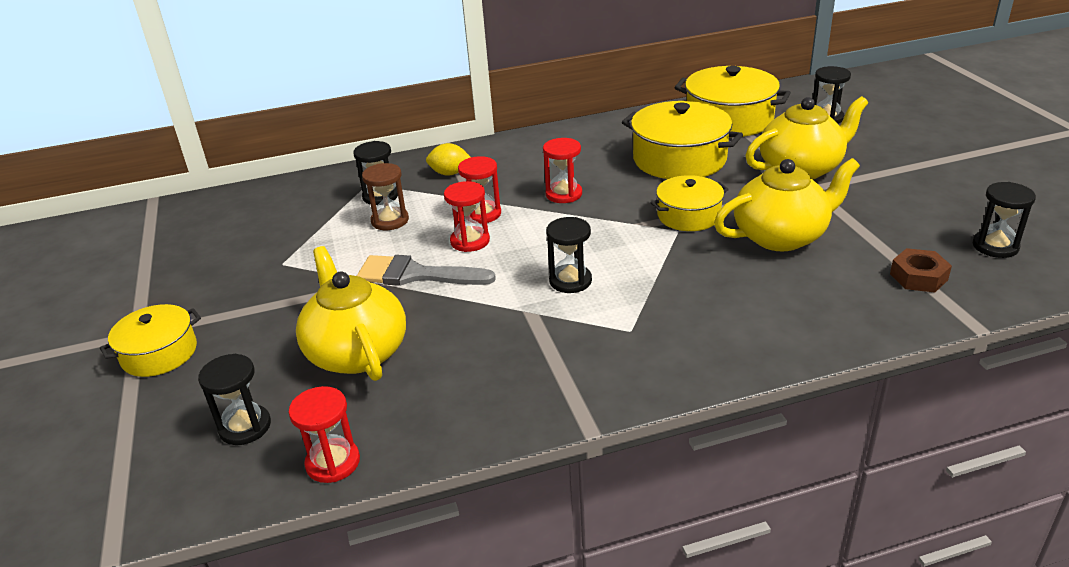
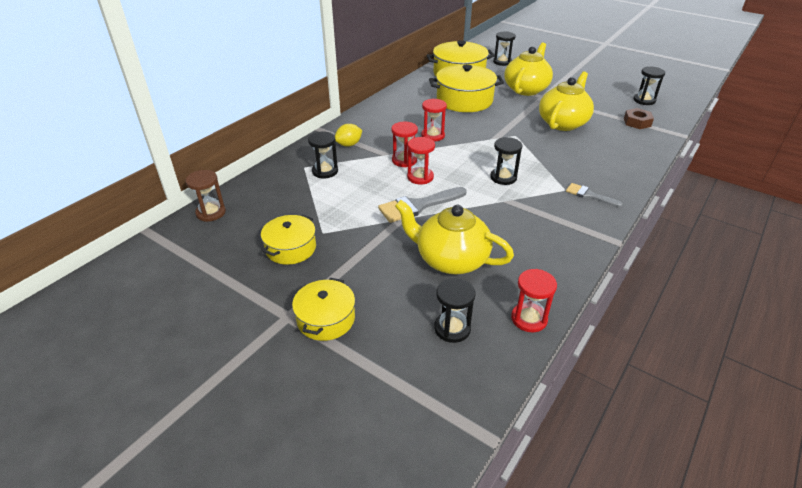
camera: 40 degrees left, 5 degrees up
(390, 220) = (354, 183): brown hourglass -> brown hourglass (211, 213)
(653, 352) = (589, 195): none -> grey brush
(688, 215) = (510, 126): yellow pot -> yellow pot (291, 248)

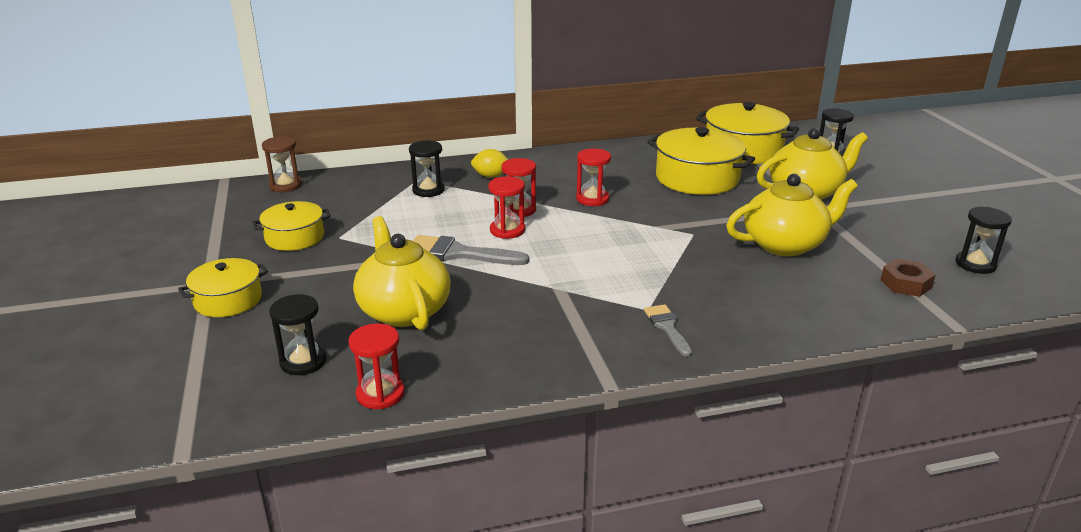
camera: 40 degrees right, 10 degrees down
(503, 177) = (596, 267): black hourglass -> none

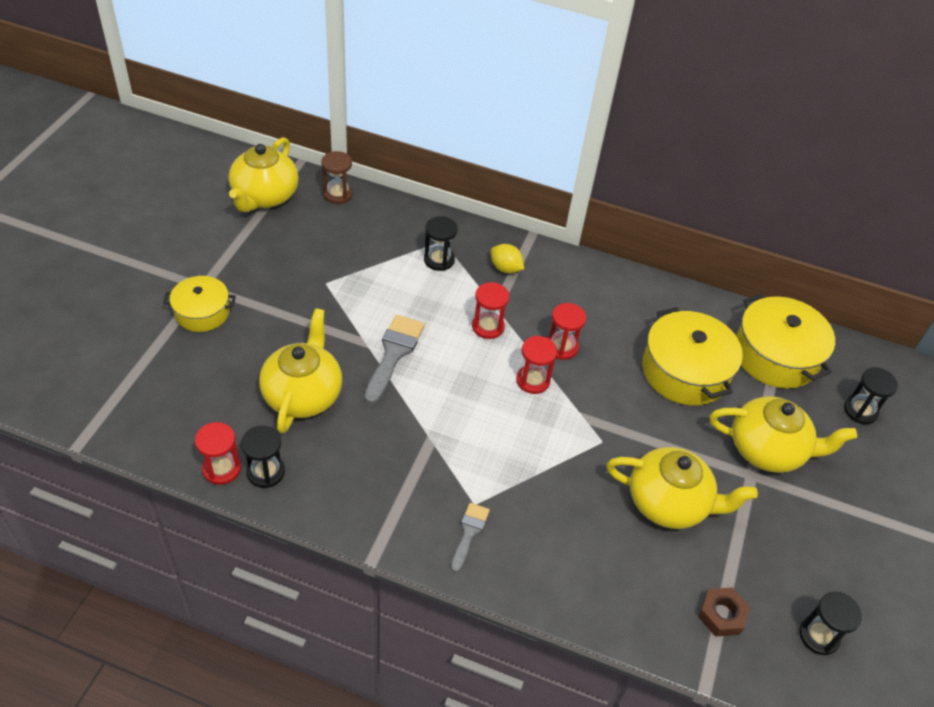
camera: 30 degrees right, 20 degrees up
(211, 209) = (264, 196): none -> yellow teapot
(295, 237) = (295, 265): yellow pot -> none
(303, 362) = (200, 406): black hourglass -> black hourglass (266, 472)
(458, 253) = (393, 353): grey brush -> grey brush turned 60 degrees clockwise
(507, 230) = (455, 347): red hourglass -> red hourglass (533, 380)

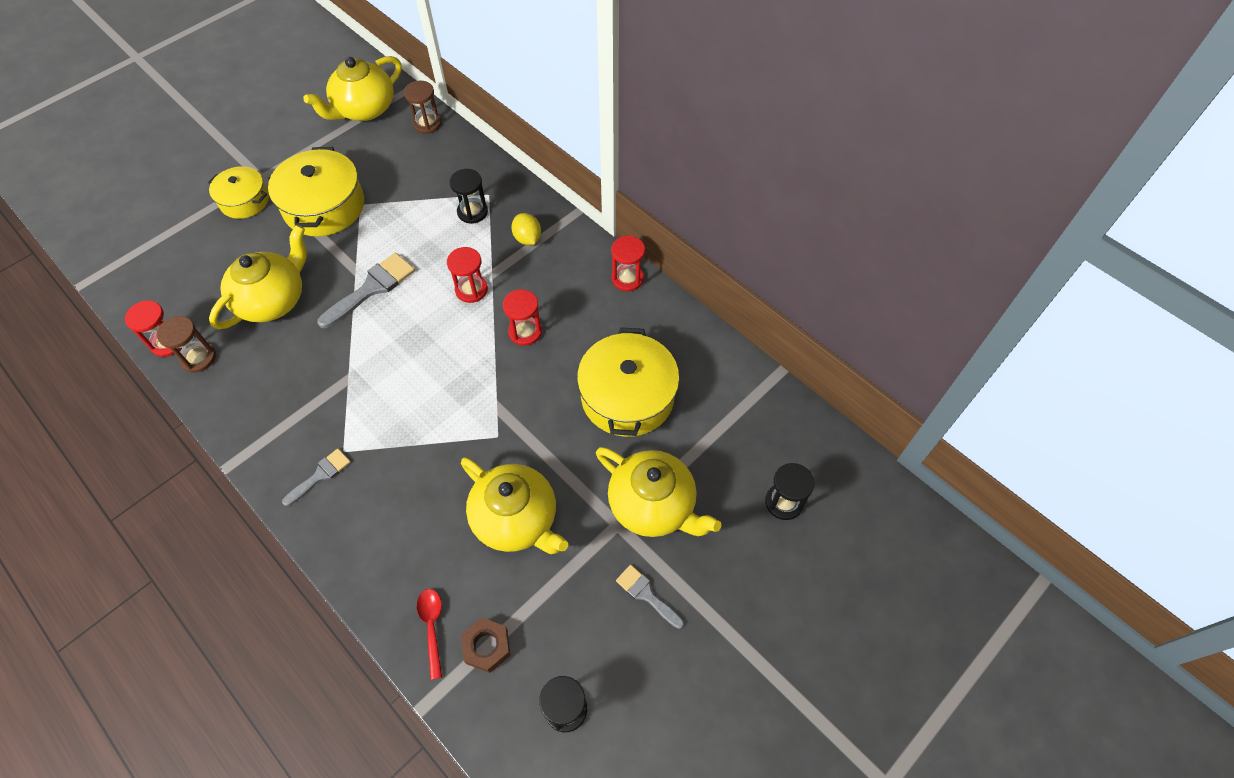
camera: 30 degrees right, 10 degrees up
(266, 472) = (198, 358): black hourglass -> brown hourglass
(533, 380) = (475, 355): red hourglass -> red hourglass (627, 278)
(665, 619) = (432, 627): none -> red spoon
(775, 355) = (734, 412): yellow pot -> yellow pot (324, 206)
(813, 520) = (646, 594): none -> grey brush

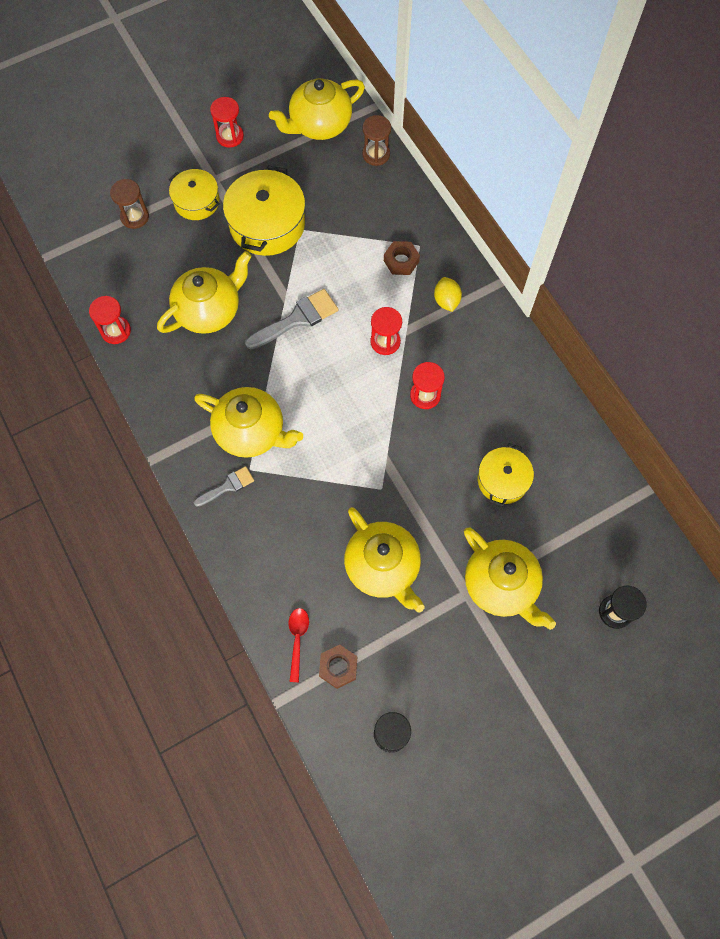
camera: 15 degrees right, 10 degrees up
(198, 358) = (140, 352): brown hourglass -> brown hourglass (135, 217)
(339, 411) = (251, 432): none -> yellow teapot
(472, 212) = (401, 261): black hourglass -> brown nut
(627, 278) = (529, 364): red hourglass -> red hourglass (230, 136)
(627, 396) = (502, 480): yellow pot -> yellow pot, size x0.61
(646, 594) = (477, 660): grey brush -> none

